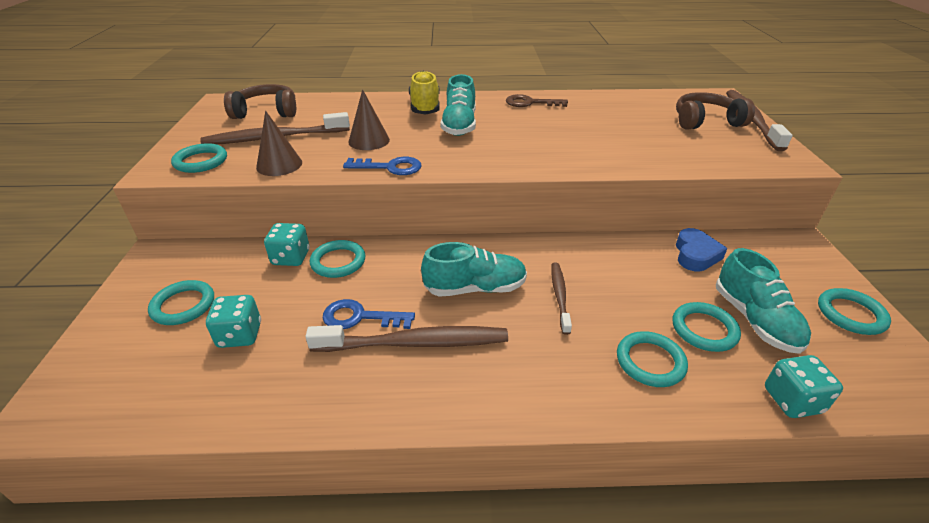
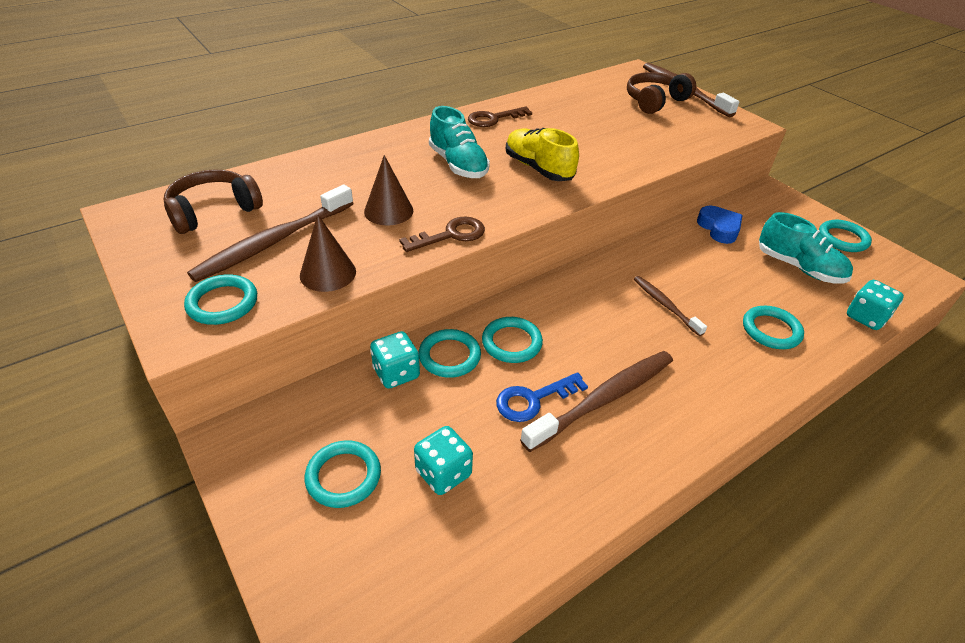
camera: 35 degrees left, 5 degrees up
(390, 167) = (450, 235): blue key -> brown key
(425, 107) = (395, 151): yellow shoe -> yellow shoe (538, 168)
(475, 288) = (597, 327): turquoise shoe -> none
(704, 329) = (778, 289): turquoise ring -> turquoise ring (511, 342)

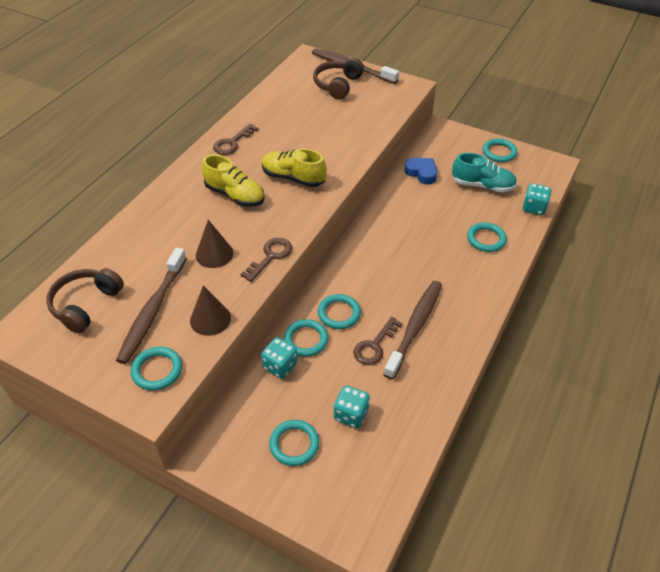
camera: 25 degrees left, 5 degrees up
(458, 164) = (235, 195): turquoise shoe -> yellow shoe
(533, 399) = (375, 345): blue key -> brown key
(665, 305) = (417, 246): brown toothbrush -> none

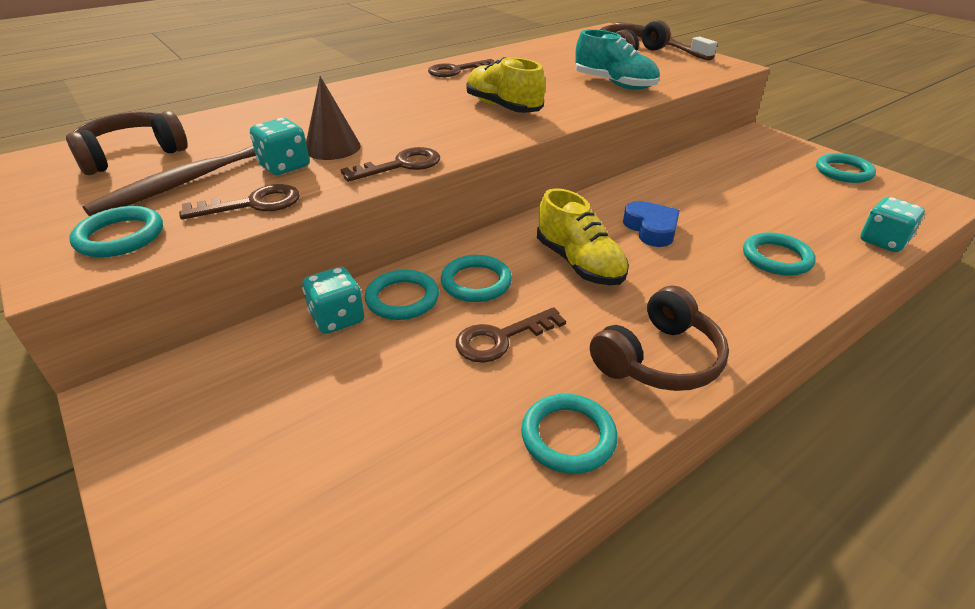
camera: 25 degrees right, 10 degrees down
(210, 319) = (253, 204): brown cone -> brown key
(235, 195) = (415, 107): yellow shoe -> yellow shoe (579, 263)
(294, 444) = (259, 432): turquoise ring -> turquoise ring (568, 436)
(351, 414) = (386, 423): turquoise dice -> turquoise dice (284, 166)
(415, 327) = (586, 334): brown toothbrush -> none
(421, 173) = (707, 168): blue heart -> blue heart (651, 229)
(456, 329) = (659, 359): none -> brown headphones
(482, 185) = (799, 199): turquoise shoe -> turquoise shoe (614, 84)

